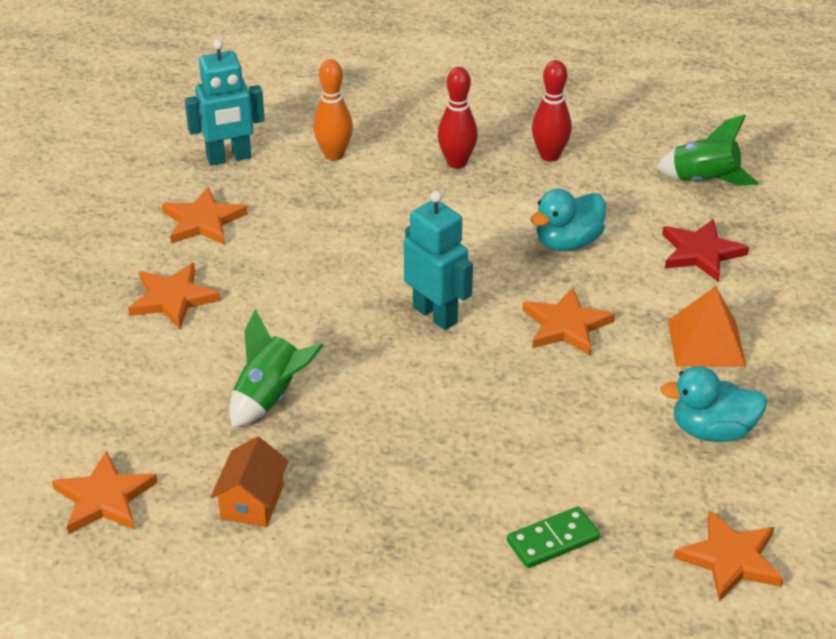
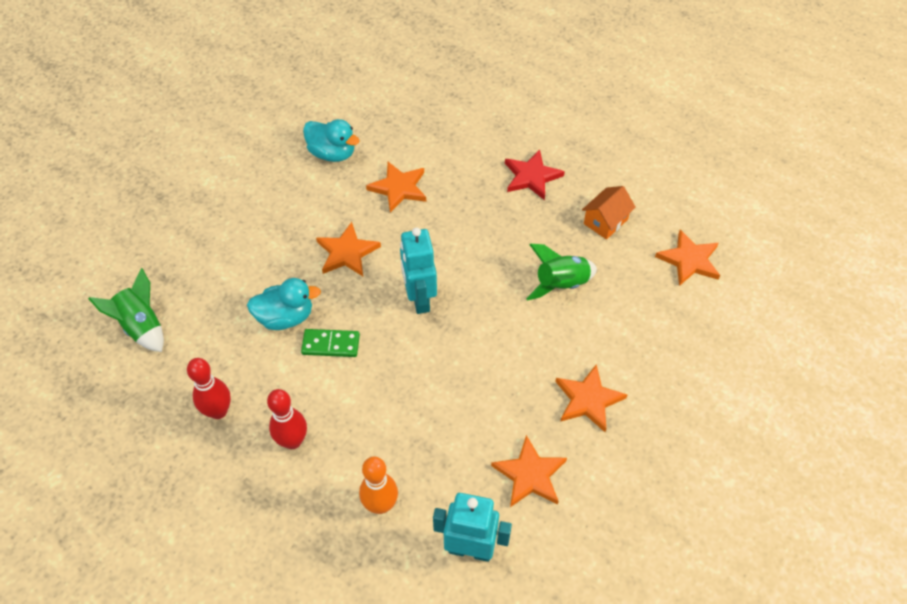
camera: 150 degrees left, 15 degrees up
(552, 540) = (463, 136): green domino -> green domino (331, 344)
(701, 253) = (212, 267): red star -> red star (531, 176)
(706, 343) = (280, 203): orange pyramid -> none
(730, 559) = (389, 94): orange star -> orange star (399, 188)

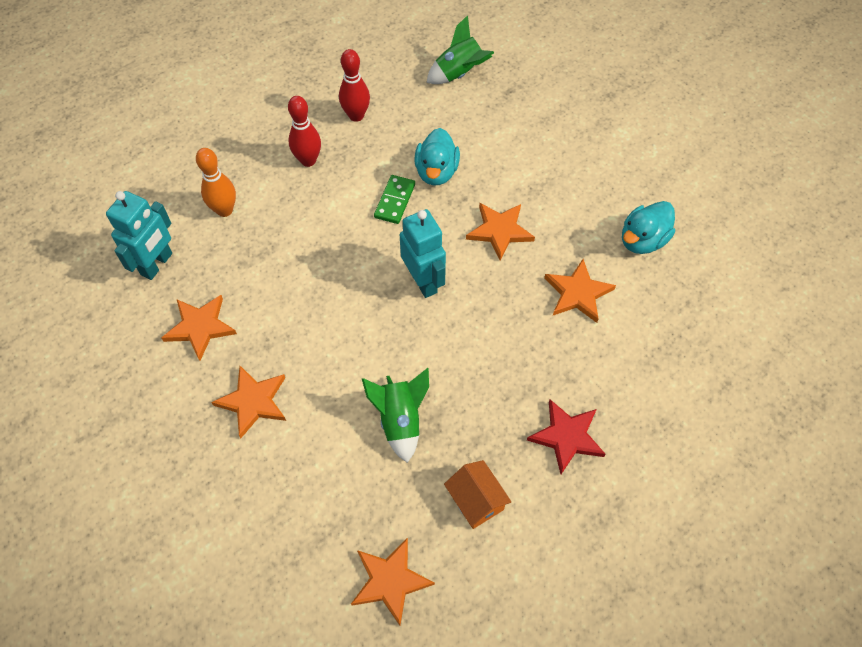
camera: 105 degrees right, 5 degrees up
(419, 299) = (423, 281): turquoise robot -> turquoise robot turned 60 degrees clockwise

